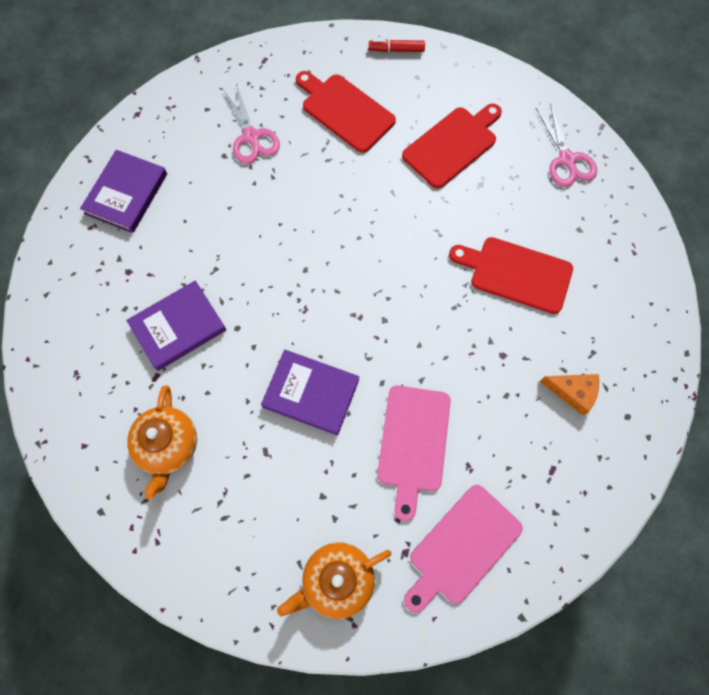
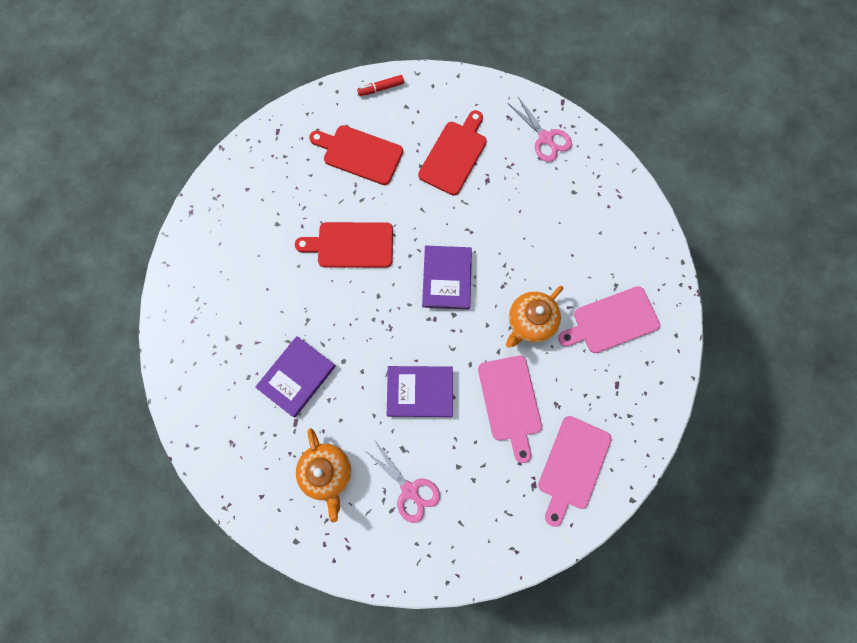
camera: 20 degrees left, 5 degrees up
(126, 194) = (210, 282): purple book -> purple book (447, 278)
(251, 137) = (293, 201): pink scissors -> pink scissors (410, 490)
(337, 580) = (492, 524): orange teapot -> orange teapot (530, 322)
(516, 273) = (539, 243): red cutting board -> red cutting board (351, 245)
(572, 392) = (611, 321): orange cheese -> pink cutting board

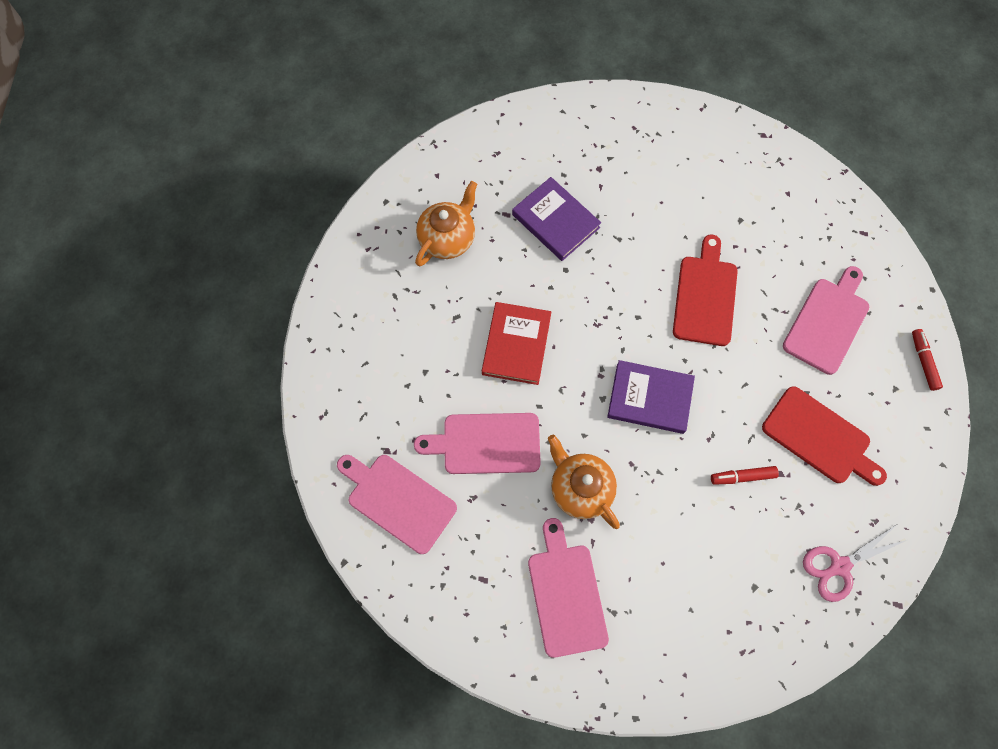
camera: 100 degrees right, 5 degrees down
(327, 472) = (448, 238): orange teapot -> orange teapot turned 135 degrees clockwise
(359, 154) = (828, 322): red cutting board -> pink cutting board
(410, 490) = (410, 317): pink scissors -> none
(420, 392) = (516, 345): purple book -> red book
(495, 205) = (742, 476): none -> red marker

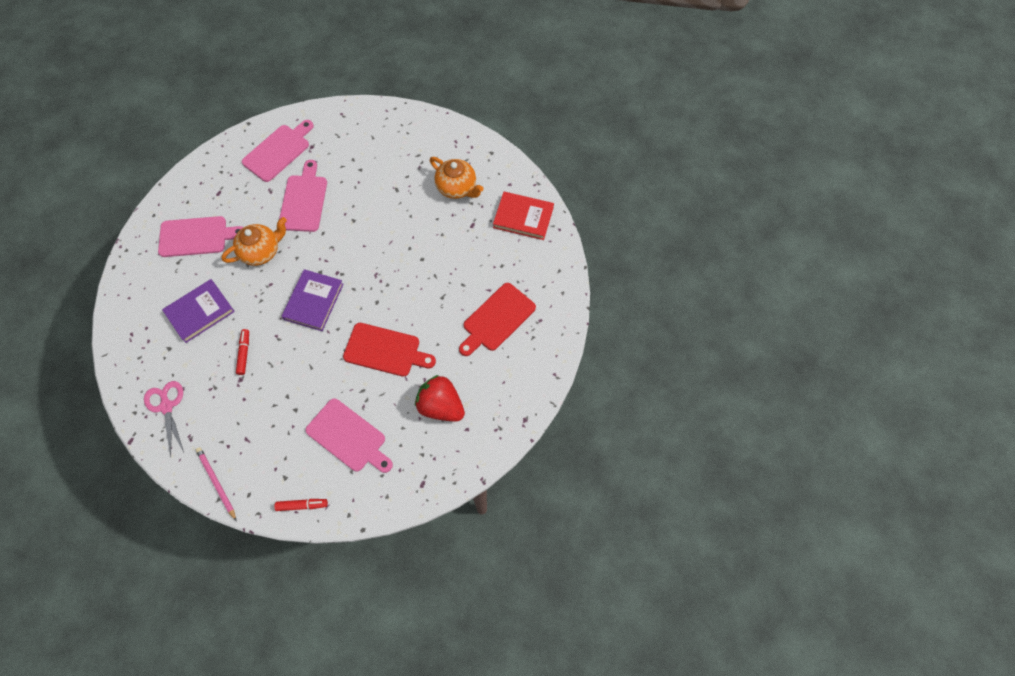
camera: 95 degrees right, 5 degrees down
(516, 345) = (369, 223): red book -> red book (523, 217)
(555, 221) = (462, 256): purple book -> purple book (200, 312)
(766, 224) = (441, 406): none -> red strawberry
(820, 438) = (259, 412): red cutting board -> red cutting board (496, 319)
(923, 472) = (216, 483): none -> pink pencil

